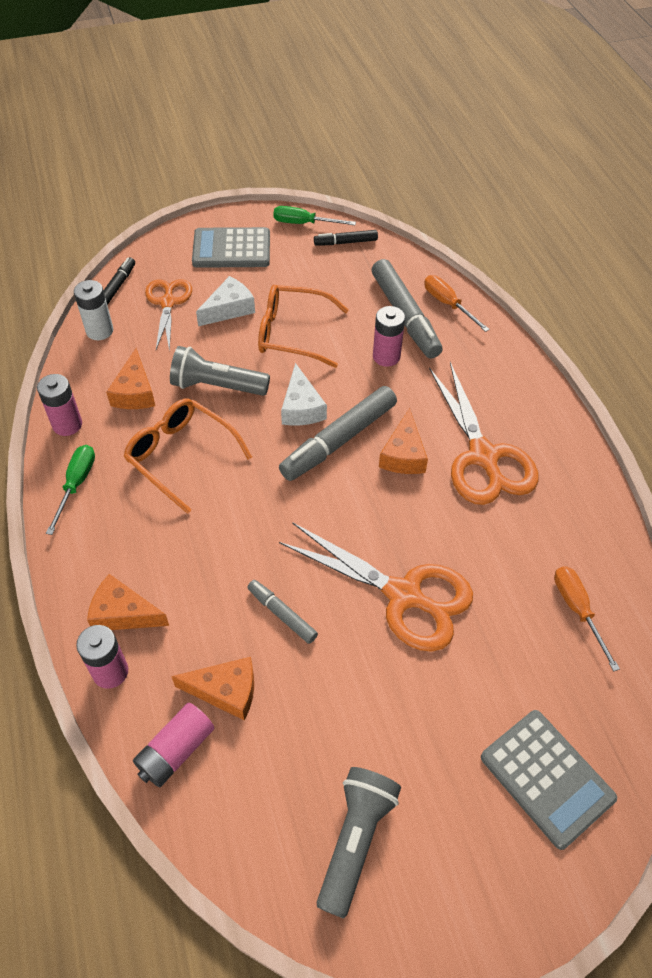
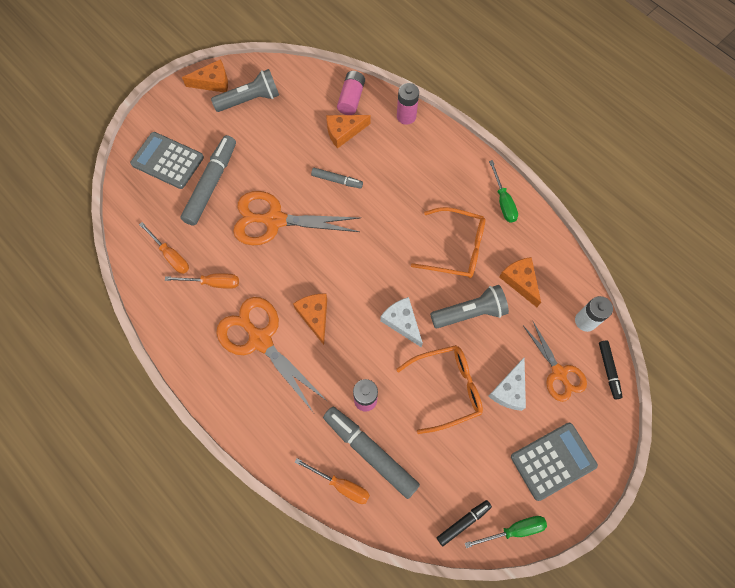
camera: 155 degrees right, 15 degrees up
(67, 424) = (542, 237): pink battery -> none
(123, 613) = (420, 145): orange cheese -> orange cheese (213, 82)
(339, 440) = (362, 307): grey marker -> grey marker (211, 184)
(355, 840) = (250, 99): grey flashlight -> grey flashlight turned 105 degrees counterclockwise
(524, 547) = (213, 283): none -> orange screwdriver

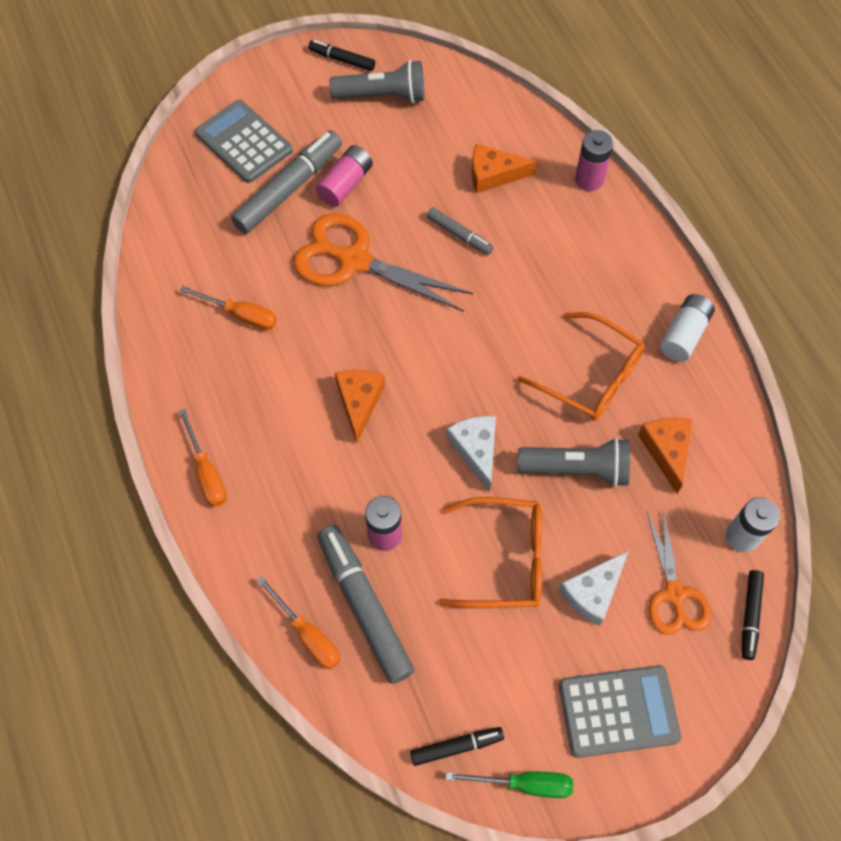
camera: 20 degrees right, 5 degrees down
(170, 255) = (200, 263): orange screwdriver -> orange screwdriver (206, 472)
(213, 82) = (342, 60): orange cheese -> black marker
(260, 340) = (275, 408): orange scissors -> none
(351, 98) = (521, 134): pink battery -> pink battery (345, 184)
(503, 201) = (684, 334): green screwdriver -> white battery

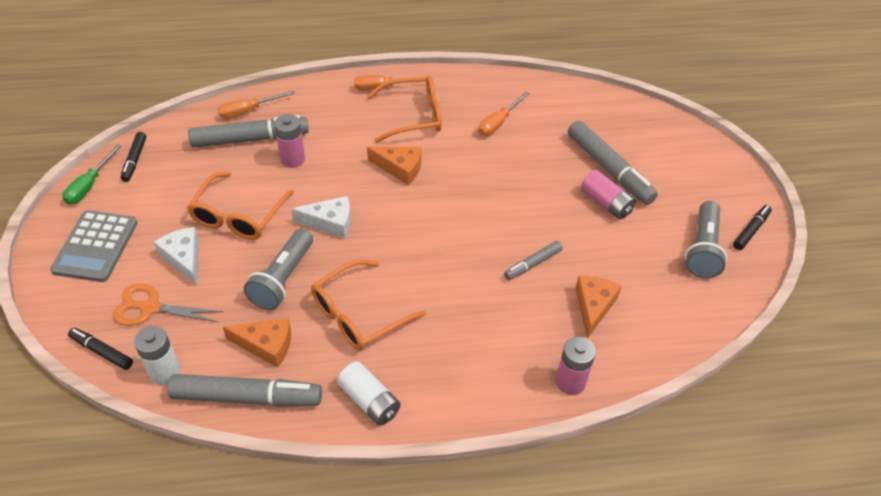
camera: 105 degrees right, 15 degrees down
(244, 142) = (663, 152): grey calculator -> none
(257, 416) = (413, 116): none -> orange glasses
(354, 260) = (527, 192): orange scissors -> none
(732, 445) = (246, 397): none -> grey marker

